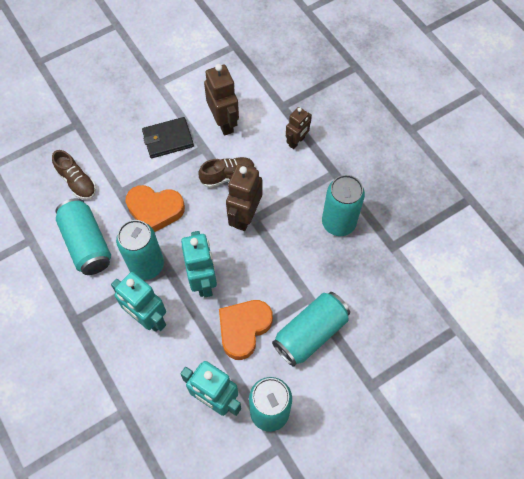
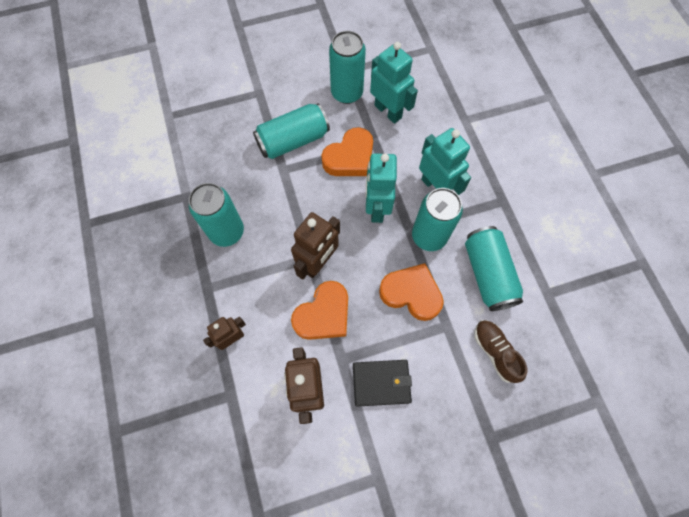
camera: 165 degrees left, 5 degrees up
(227, 176) = (323, 314): brown shoe -> orange heart

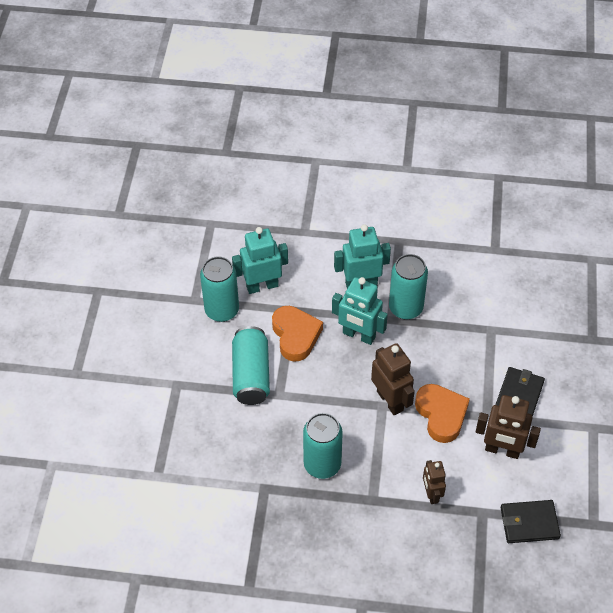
camera: 65 degrees left, 15 degrees down
(235, 447) = (529, 523): none -> black wallet
(411, 293) = (452, 342): orange heart -> none
(487, 274) = (459, 282): turquoise can -> none
(495, 352) = (527, 306): brown shoe -> none

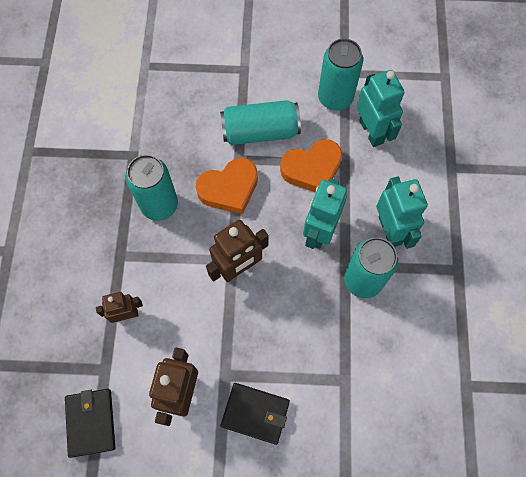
camera: 85 degrees right, 15 degrees up
(441, 415) = (224, 323): orange heart -> orange heart (229, 189)

